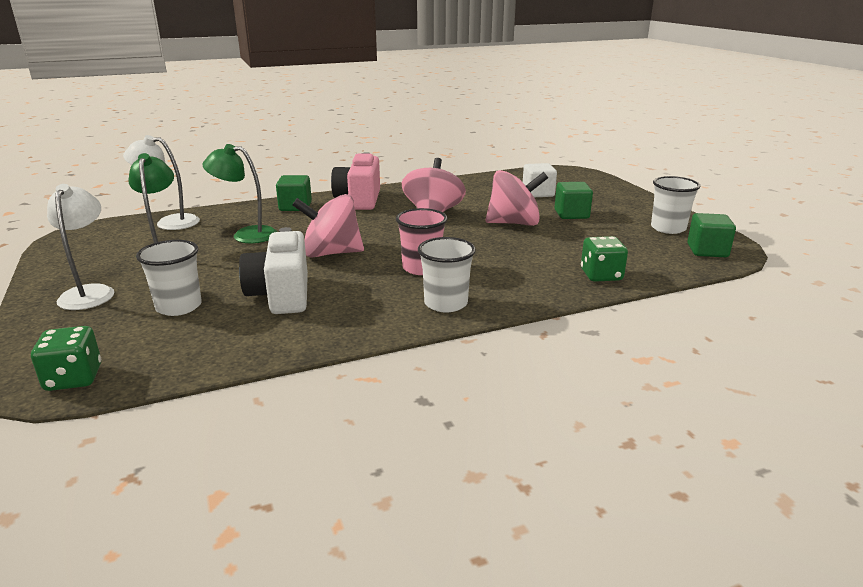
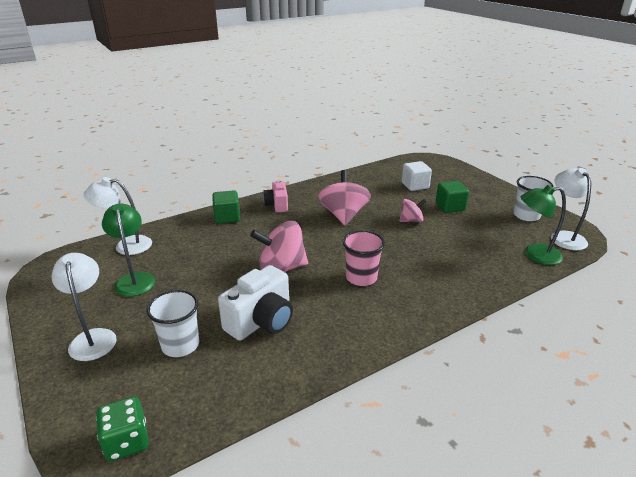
camera: 10 degrees left, 5 degrees up
(246, 235) = (200, 254): green lamp -> green lamp (534, 255)
(281, 295) = (261, 321): white camera -> white camera turned 120 degrees counterclockwise
(359, 200) = (277, 205): pink camera -> pink camera, size x0.63
(446, 303) = (397, 315): white cup -> none
(514, 223) = (411, 220): pink spinning top -> pink spinning top, size x0.56
(601, 275) = (499, 271): green dice -> none
(707, 251) = (563, 237): green cube -> white lamp

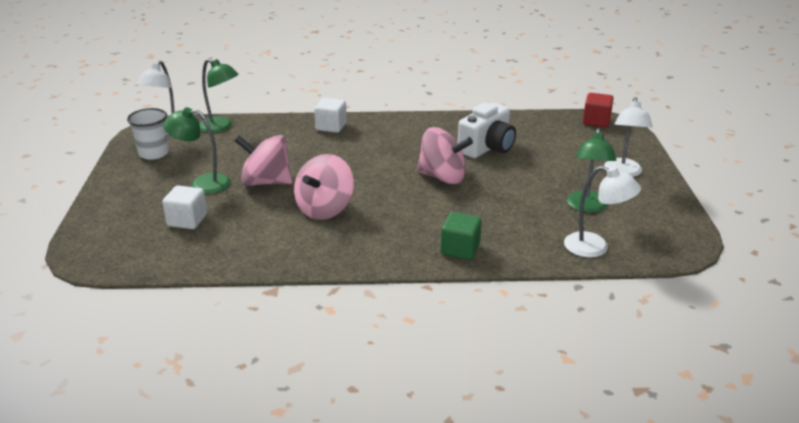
camera: 150 degrees left, 0 degrees up
(127, 441) = (596, 121): green dice -> red cube
(180, 345) = (554, 151): white cup -> none
(261, 321) = (487, 148): white camera -> white camera turned 150 degrees clockwise
(277, 205) = (386, 248): pink camera -> none
(361, 278) = (382, 152): pink cup -> none
(411, 220) = (266, 182): pink spinning top -> pink spinning top, size x1.80
(447, 292) = (331, 126): none -> white cube
(450, 207) = (202, 183): green cube -> green lamp

